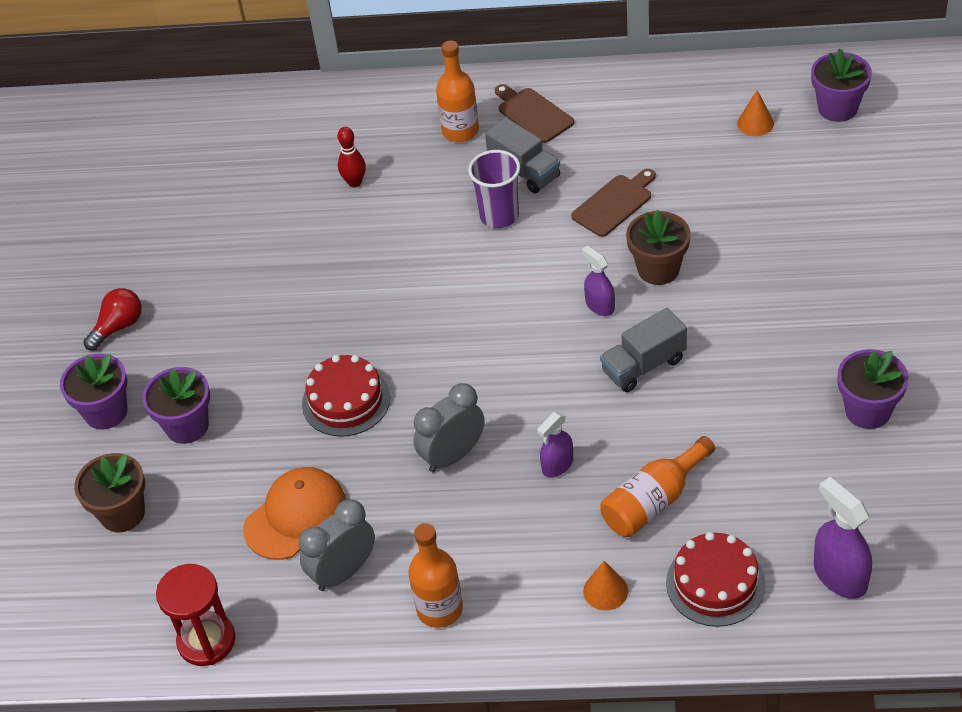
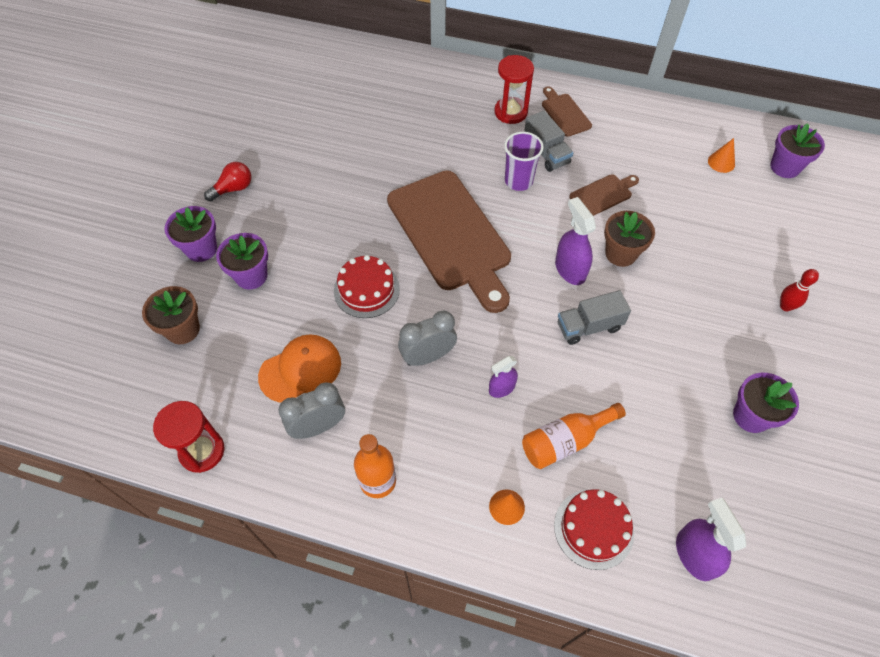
camera: 10 degrees right, 10 degrees up
(354, 182) = (427, 129): red bowling pin -> red bowling pin (785, 306)
(433, 305) = (451, 235): none -> brown cutting board
(460, 131) = (510, 112): orange bottle -> red hourglass
(599, 305) = (570, 269): purple spray bottle -> purple spray bottle, size x1.58

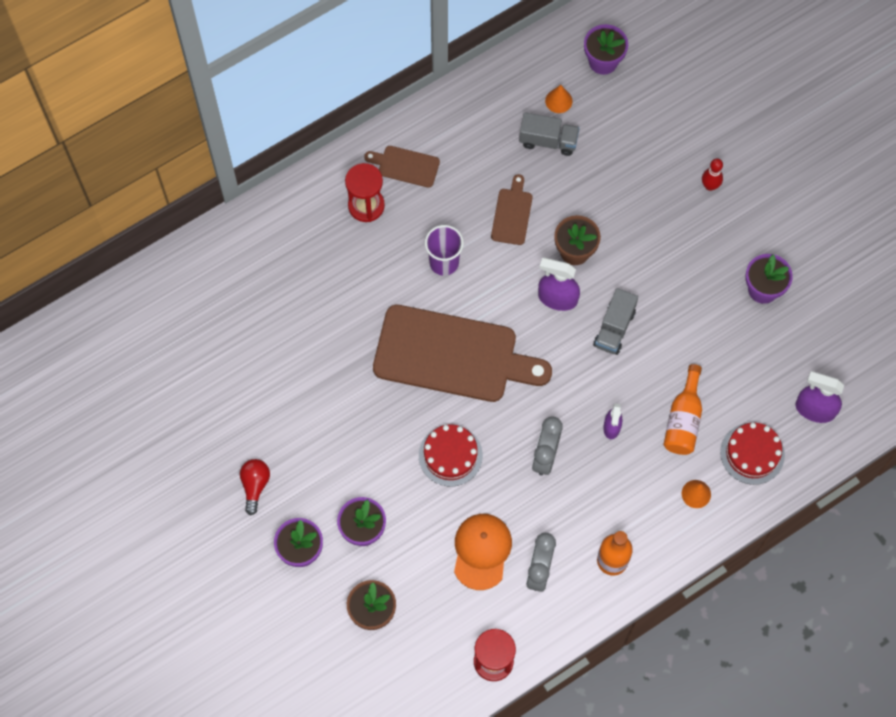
camera: 50 degrees left, 10 degrees up
(546, 153) = (434, 217): grey truck -> grey truck (548, 141)

